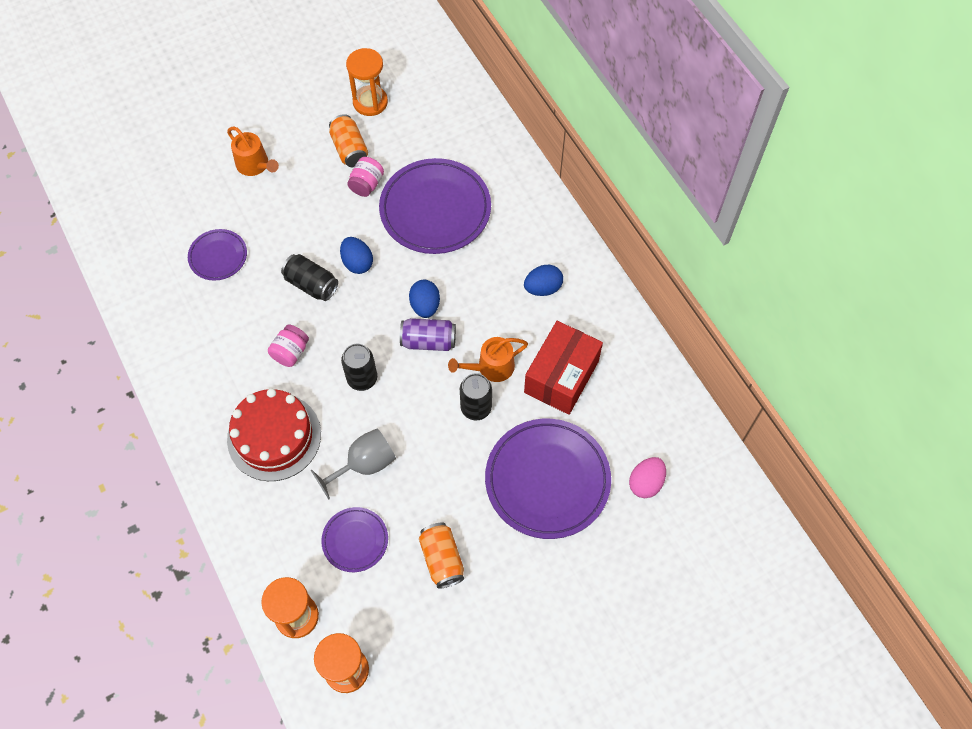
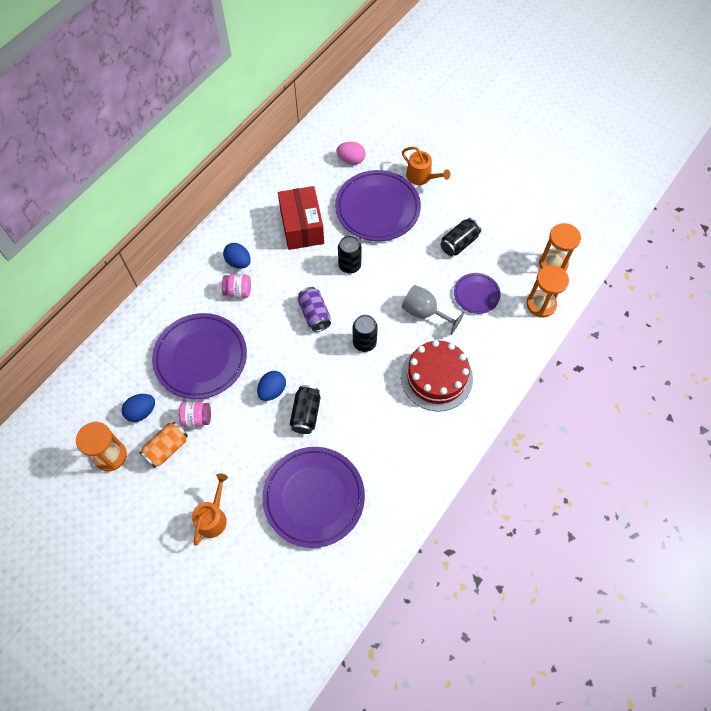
camera: 115 degrees left, 0 degrees up
(218, 256) = (314, 497): purple plate -> purple plate, size x1.93
(290, 352) = (368, 400): pink jar -> pink jar (238, 291)
(425, 306) = (287, 328): blue egg -> blue egg (141, 412)
(442, 559) = (459, 243): orange can -> black can
(491, 367) = (315, 269): orange watering can -> orange watering can (421, 177)
(561, 376) = (302, 227): red box -> red box turned 75 degrees clockwise

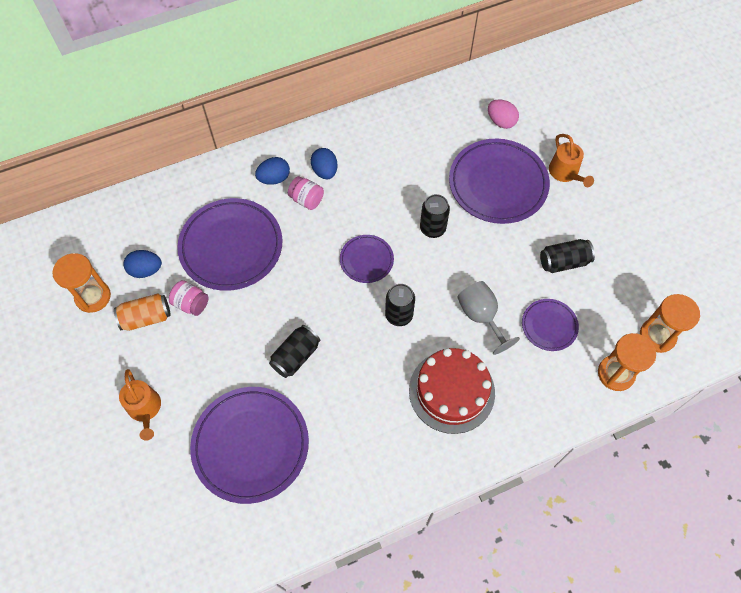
camera: 30 degrees right, 0 degrees up
(213, 517) = (145, 409): orange watering can -> orange watering can turned 105 degrees clockwise
(272, 390) = (278, 315): blue egg -> blue egg (274, 178)
(302, 227) = (408, 166): red box -> none
(314, 314) = (366, 260): purple can -> purple plate

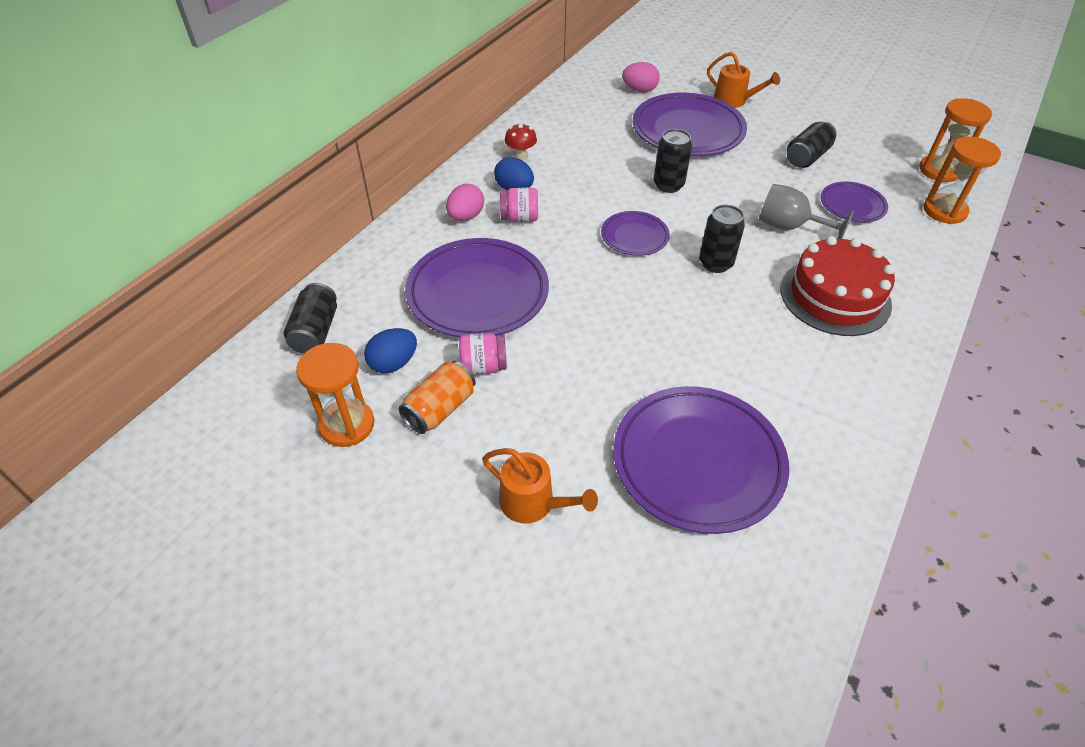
camera: 35 degrees left, 15 degrees down
(274, 178) = (466, 217): blue egg -> pink egg
(296, 356) = (654, 351): black can -> black can (316, 331)
(355, 142) = (521, 156): none -> red mushroom

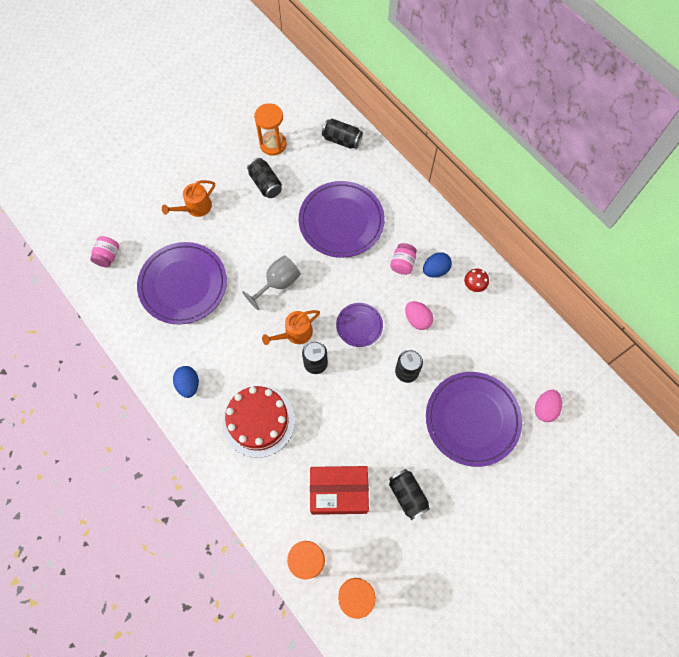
camera: 110 degrees right, 20 degrees up
(393, 363) = (304, 170): blue egg -> blue egg (188, 384)
(440, 409) = (265, 184): orange can -> black can
(466, 217) = (414, 233): pink egg -> pink egg (417, 319)
(483, 366) = (285, 209): pink jar -> pink jar (108, 256)
(734, 101) = (507, 481): orange watering can -> orange watering can (295, 333)
(789, 227) = (332, 431): grey goblet -> grey goblet (278, 283)
(852, 205) = (339, 492): purple plate -> red box

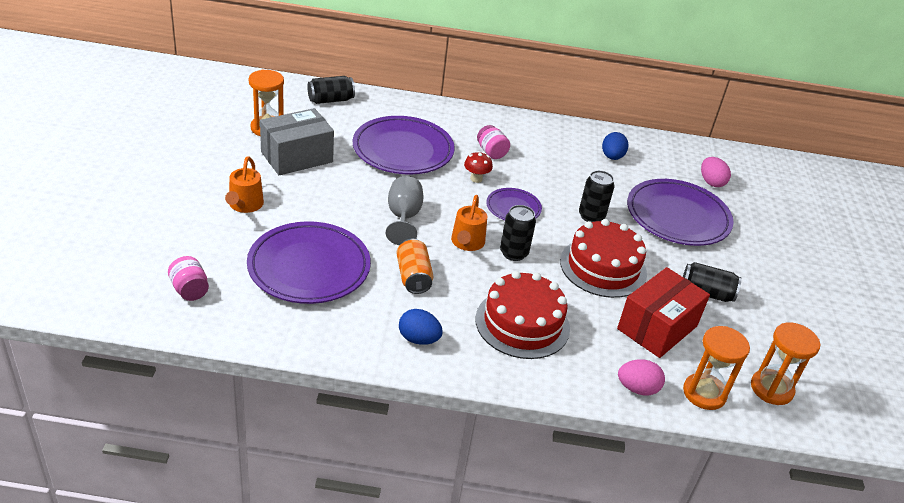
camera: 50 degrees left, 30 degrees down
(233, 336) = (413, 277): none -> orange can
(265, 184) = (297, 157): black can -> grey box
(361, 419) = (603, 267): none -> red cake
(417, 319) = (552, 180): pink egg -> pink egg (637, 388)
(435, 270) = (522, 144): blue egg -> blue egg (612, 157)
(473, 286) = (563, 139): red mushroom -> red mushroom (476, 179)

